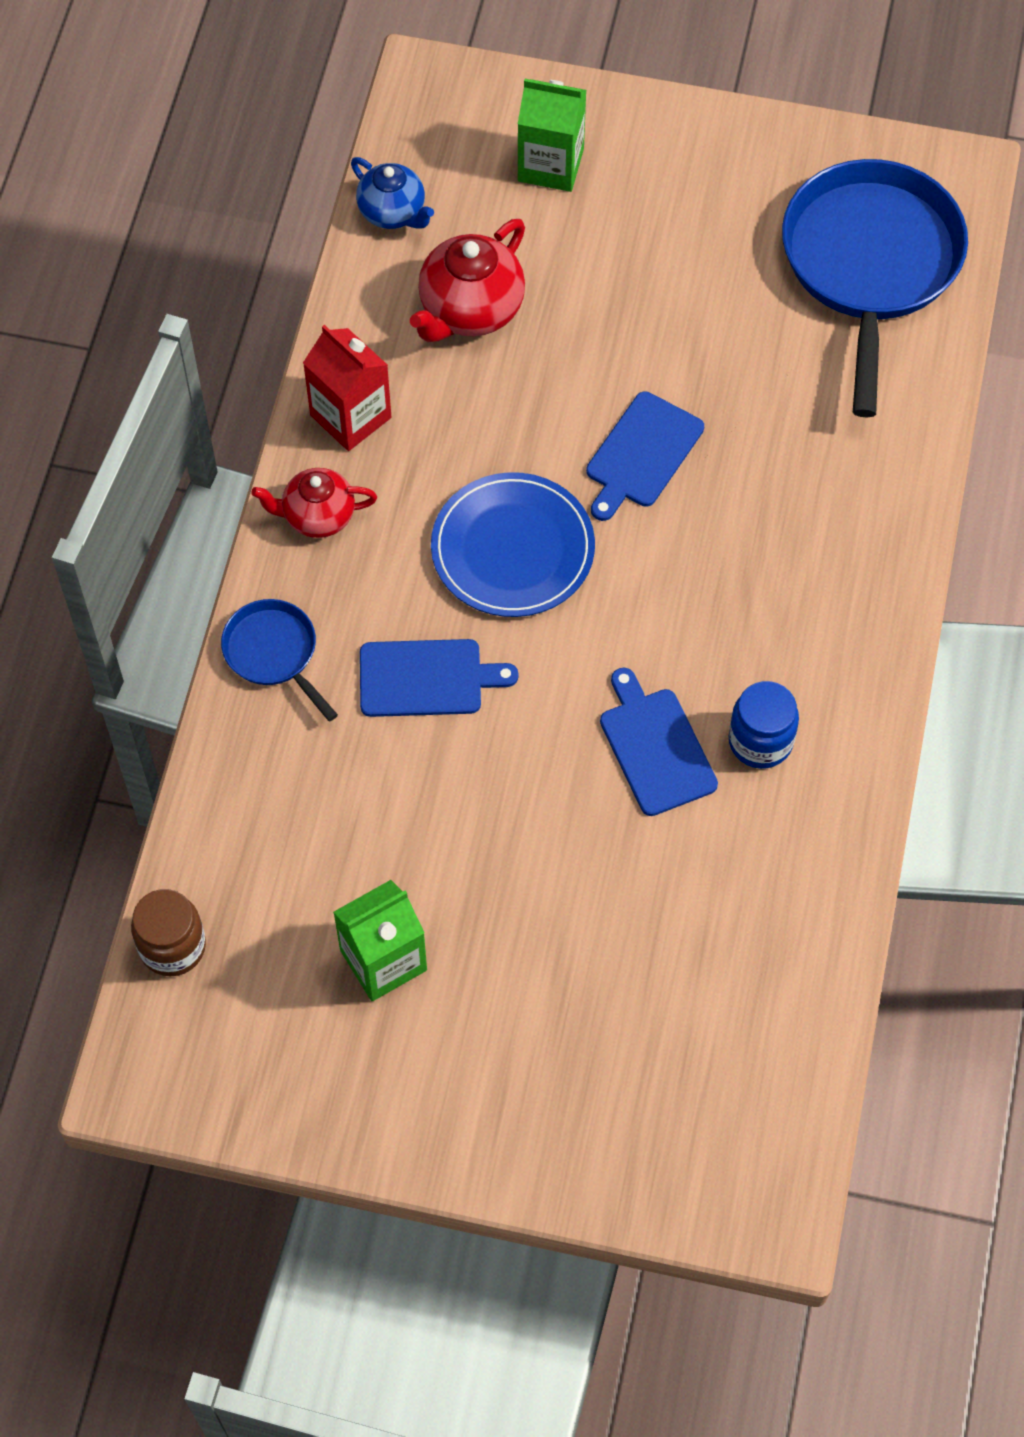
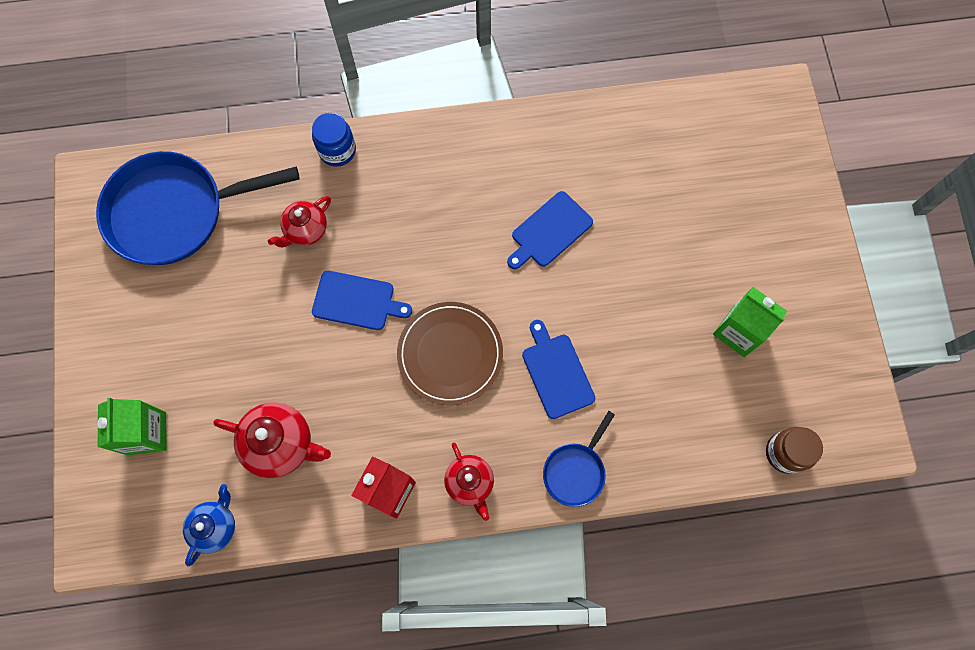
camera: 110 degrees left, 10 degrees up
(512, 549) = (450, 354): blue plate -> brown plate
(760, 741) = (523, 178): blue jar -> blue jar (337, 150)
(780, 419) = (306, 230): none -> red teapot

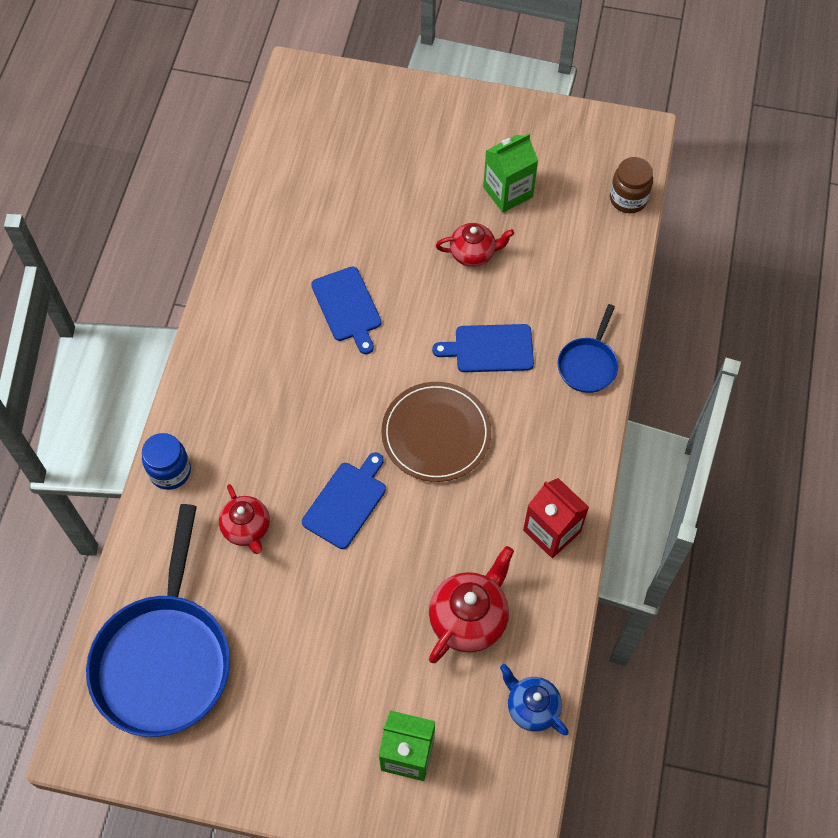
camera: 70 degrees left, 10 degrees down
(470, 483) = (568, 456): red teapot -> red teapot (473, 254)
(575, 471) = (588, 364): blue pan -> blue pan turned 60 degrees clockwise

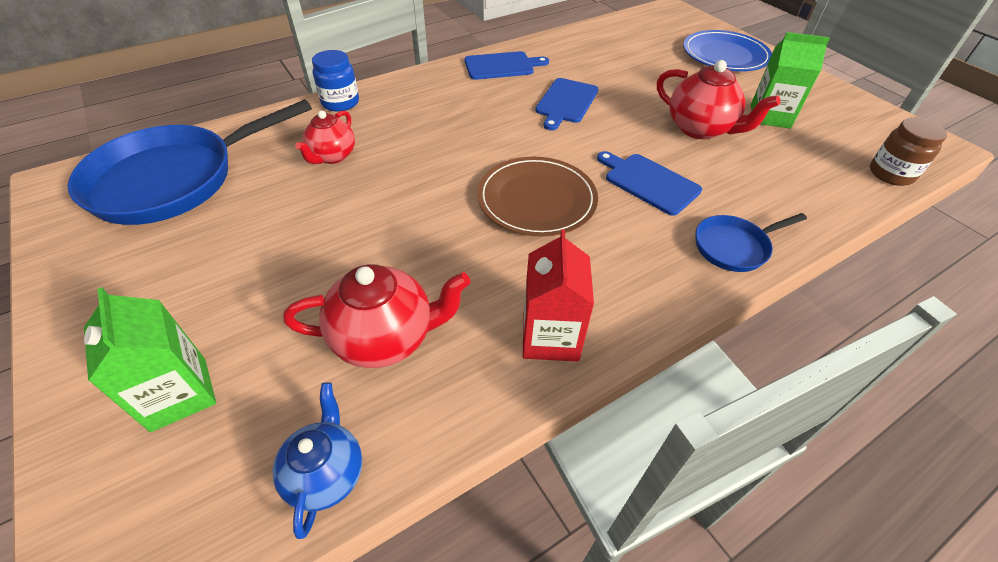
camera: 45 degrees right, 15 degrees down
(346, 502) = (414, 189): blue cutting board -> blue cutting board (501, 66)
(409, 124) = (725, 55): none -> blue plate
(473, 254) = (700, 129): red teapot -> red teapot, size x1.52

